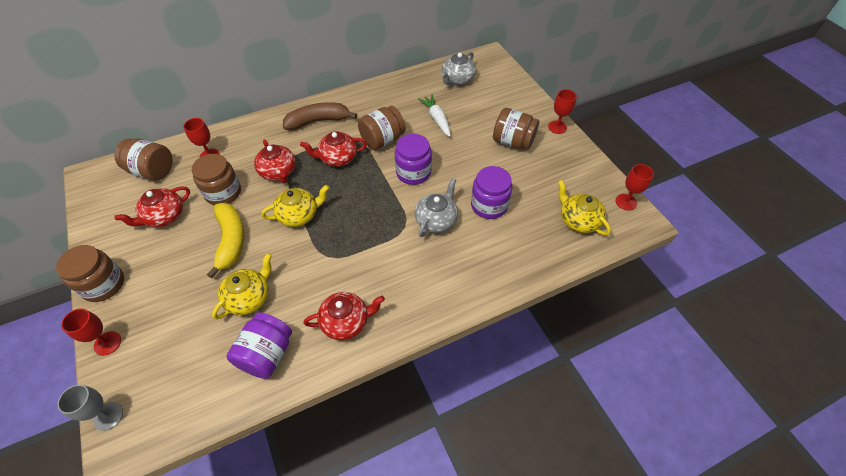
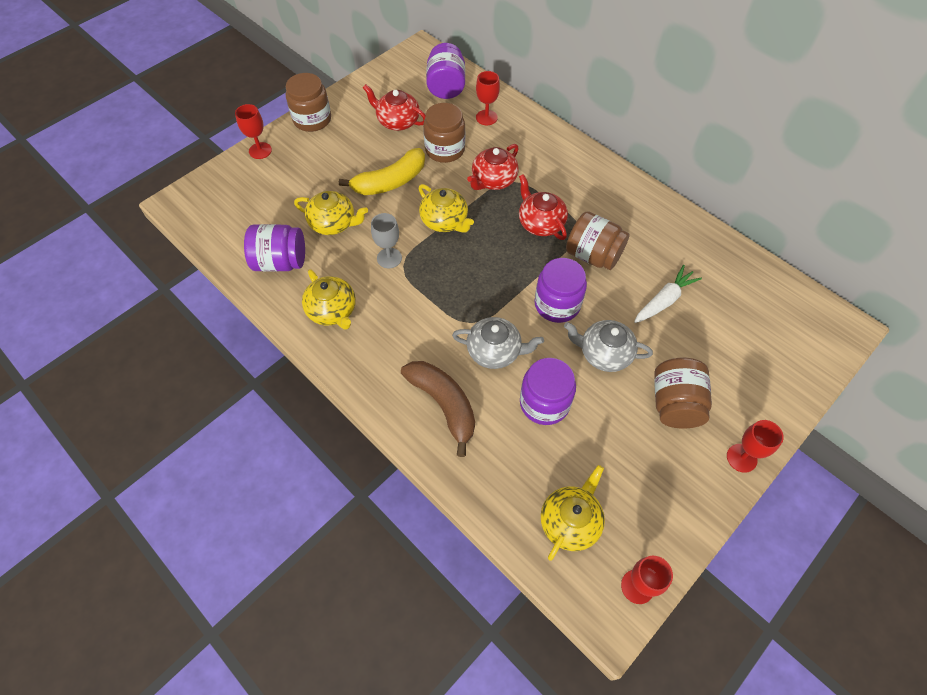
camera: 70 degrees right, 5 degrees up
(108, 416) = (201, 183): grey goblet -> grey goblet (389, 258)
(152, 171) = (446, 87): brown jar -> purple jar
(318, 121) = (587, 183): brown banana -> brown banana (444, 404)
(346, 322) = (332, 311): red teapot -> yellow teapot
(457, 79) = (759, 301): grey teapot -> grey teapot (604, 354)

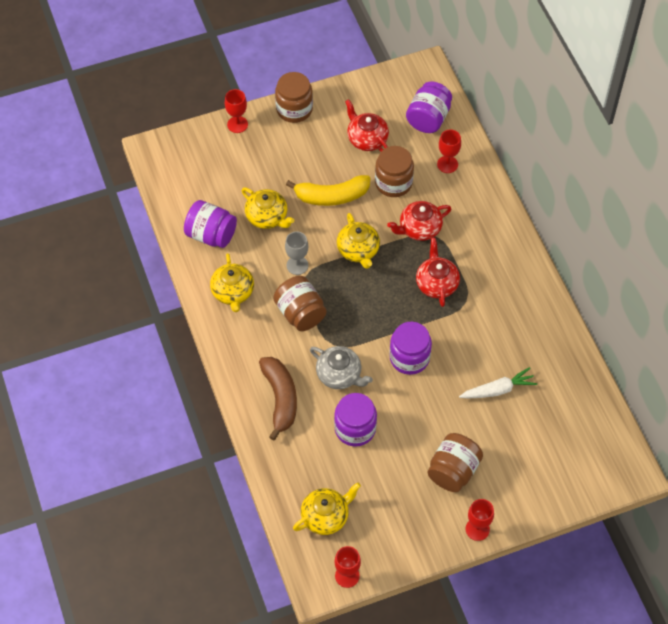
camera: 25 degrees right, 0 degrees up
(593, 255) = (463, 329): brown jar -> brown jar (300, 313)
(604, 354) = (422, 411): grey teapot -> none

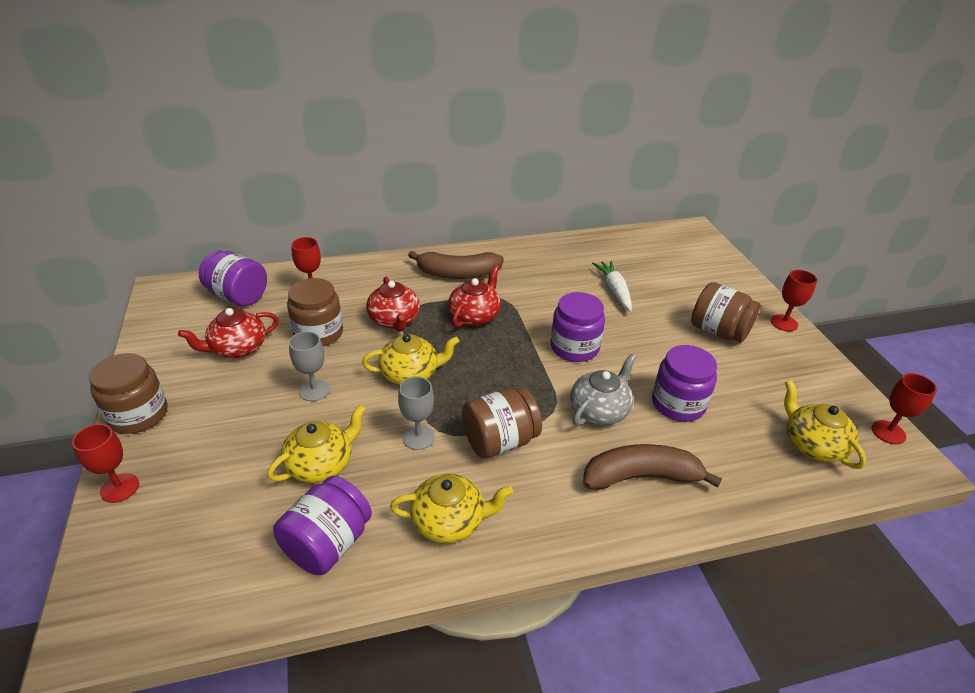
camera: 85 degrees left, 20 degrees down
(331, 196) = (314, 390): yellow banana -> grey goblet
(436, 283) = (475, 316): red teapot -> red teapot turned 120 degrees clockwise
(495, 264) = (458, 274): none -> brown banana

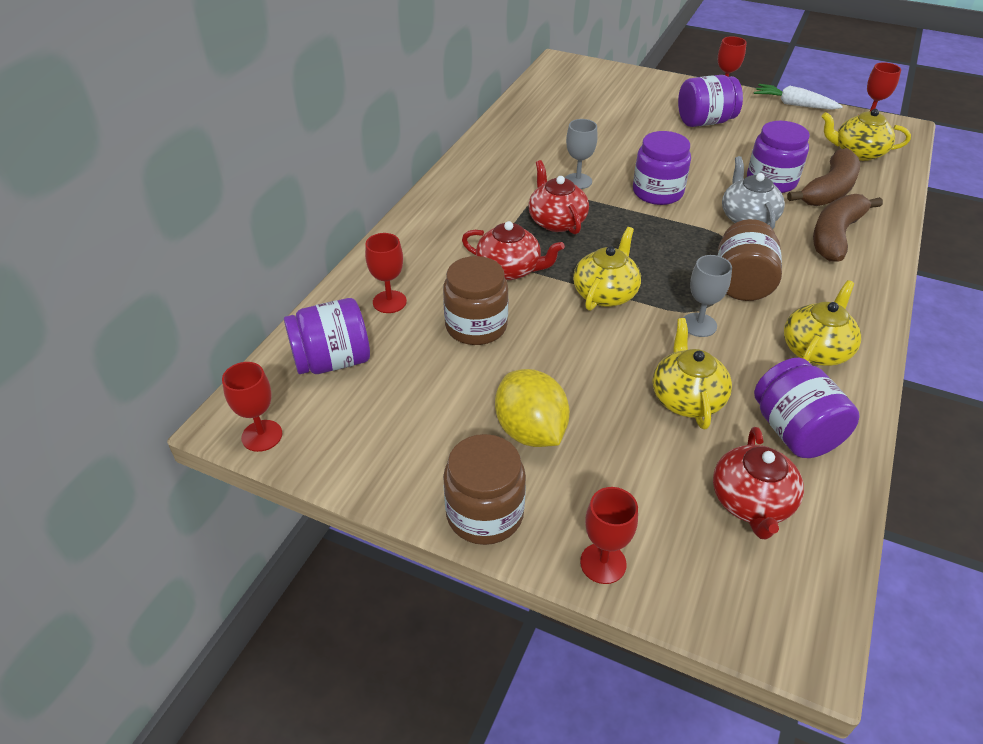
camera: 50 degrees left, 5 degrees up
(156, 303) = (262, 436): none -> red goblet
(229, 401) = (530, 431): none -> yellow lemon
(237, 348) = (439, 394): red teapot -> red teapot (751, 502)
(314, 390) = (571, 363): grey goblet -> grey goblet (578, 181)
(458, 274) = (476, 201): brown banana -> brown banana (829, 190)
(614, 290) = (601, 137): white carrot -> white carrot (794, 104)
(718, 331) = (705, 122): brown jar -> purple jar

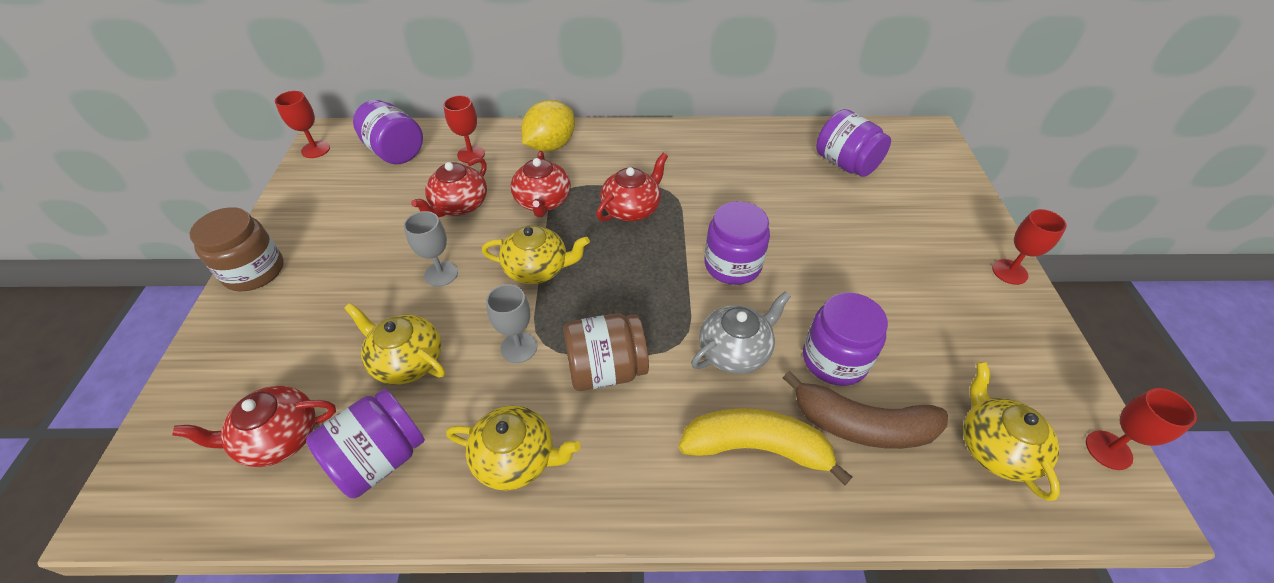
camera: 65 degrees right, 5 degrees up
(476, 326) = (459, 205): brown jar -> red teapot
(530, 431) = (344, 271): yellow lemon -> yellow lemon (550, 146)
(578, 181) = (709, 204): grey goblet -> grey goblet (441, 274)
(603, 563) = (208, 350): red goblet -> none
(686, 398) = (407, 361): yellow teapot -> yellow teapot turned 120 degrees counterclockwise
(705, 122) = (918, 270): purple jar -> purple jar (845, 164)
(794, 104) = (1059, 350): white carrot -> none
(835, 236) = (756, 447): brown banana -> yellow banana

